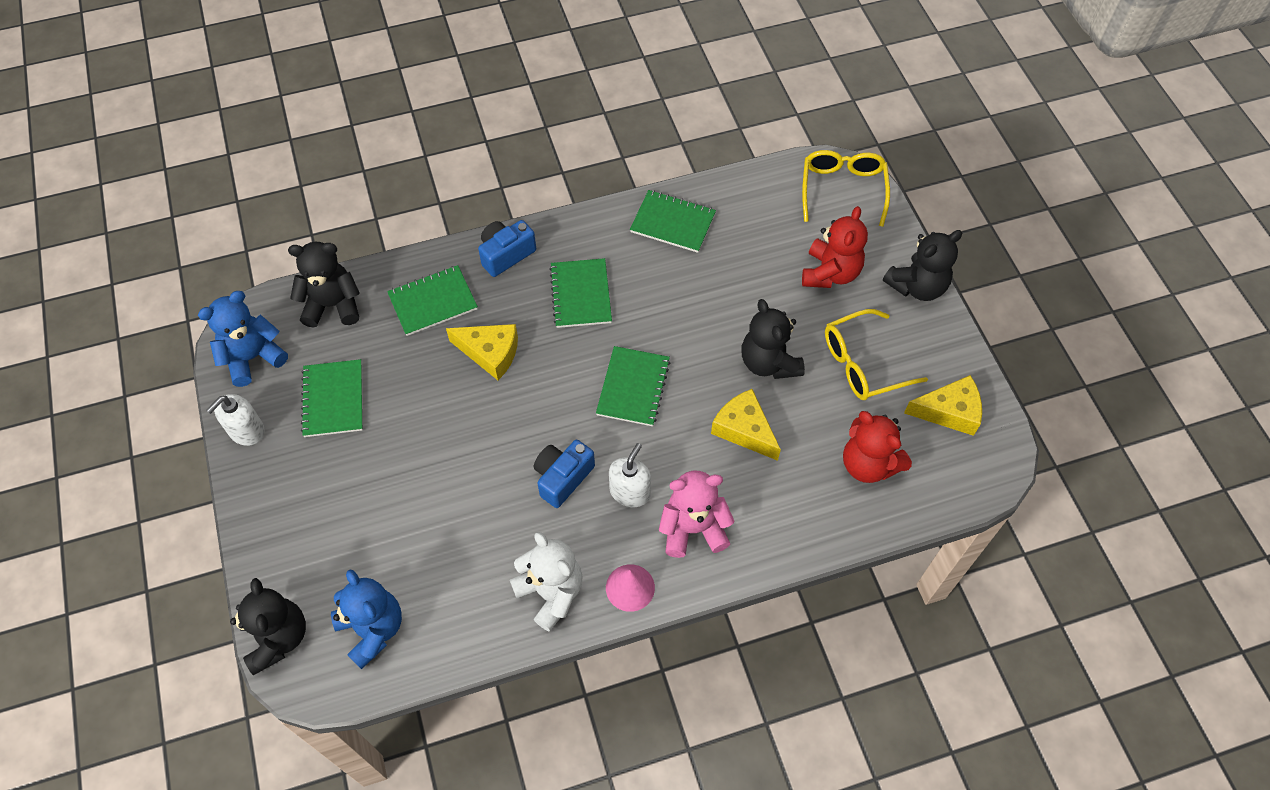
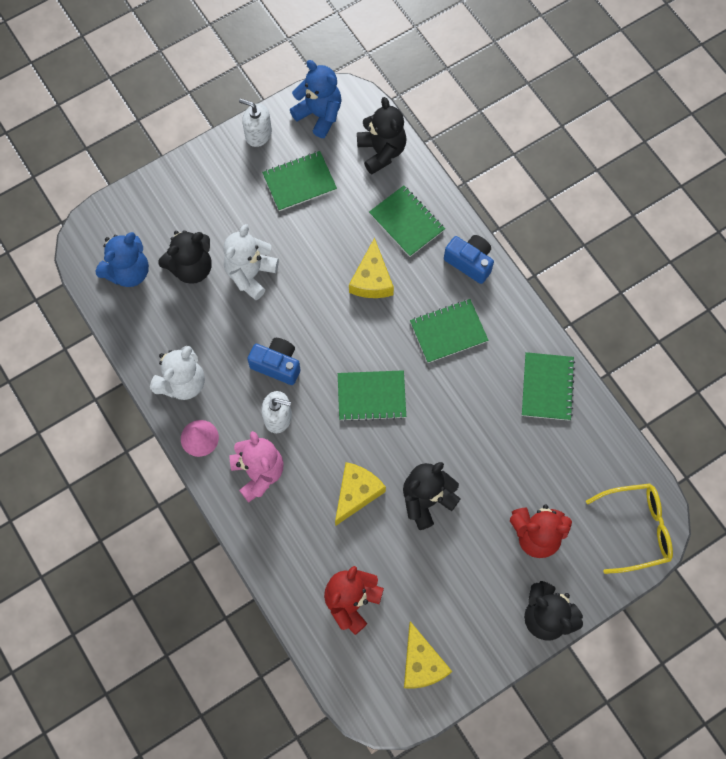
camera: 75 degrees right, 10 degrees up
(277, 637) = (109, 214): black teddy bear -> black teddy bear (191, 268)
(434, 481) = (250, 274): none -> white teddy bear
(862, 364) = (448, 580): yellow glasses -> none

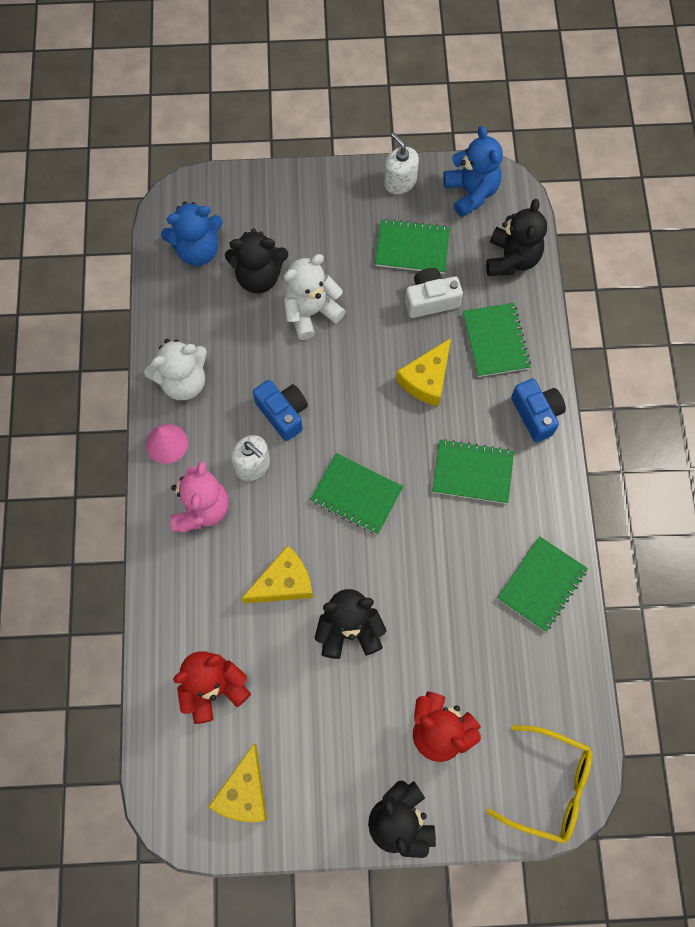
camera: 30 degrees right, 0 degrees up
(338, 216) = (430, 300): none -> white camera

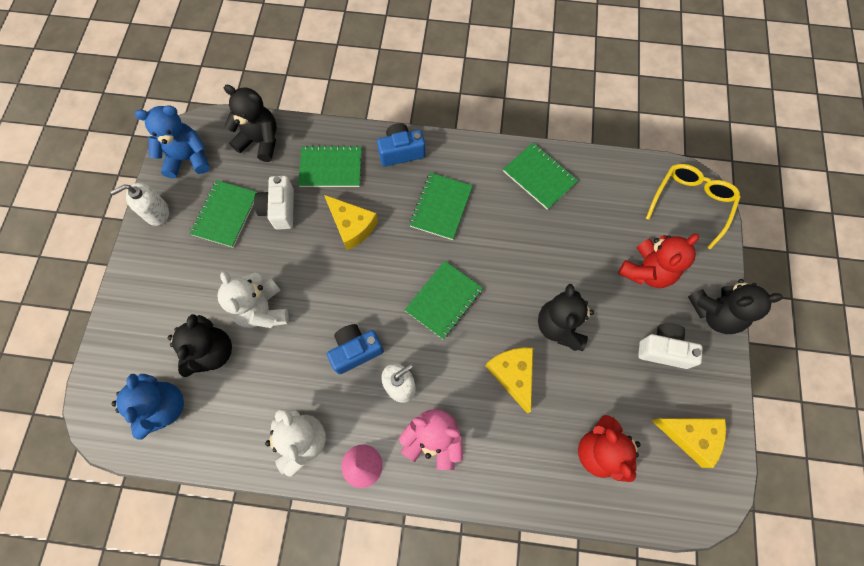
camera: 80 degrees left, 0 degrees up
(342, 756) = (663, 349): none -> white camera

